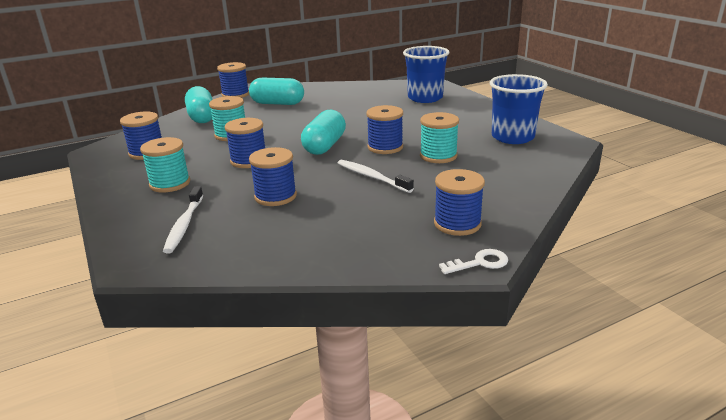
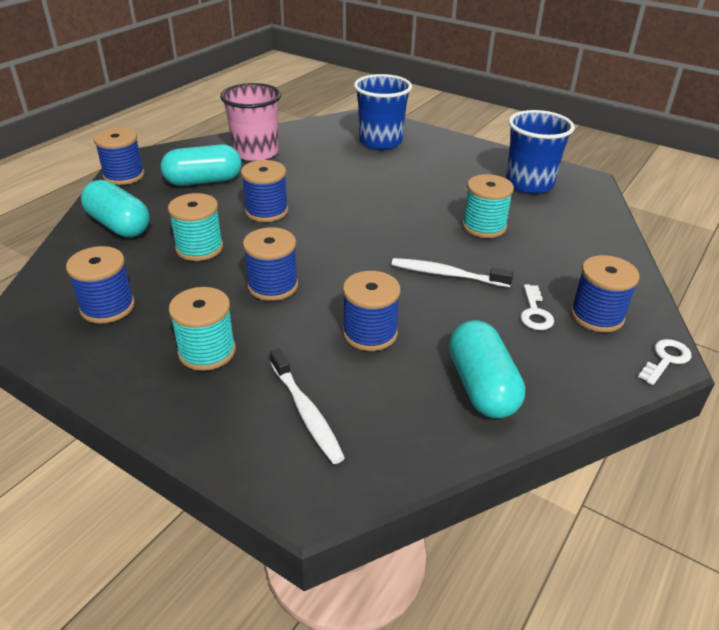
camera: 30 degrees left, 10 degrees up
(324, 146) = (342, 240): turquoise capsule -> turquoise capsule (481, 386)
(329, 93) = (255, 153): none -> pink cup
(385, 147) = (414, 226): blue spool -> blue spool (266, 211)
(409, 211) = (535, 312): none -> white key

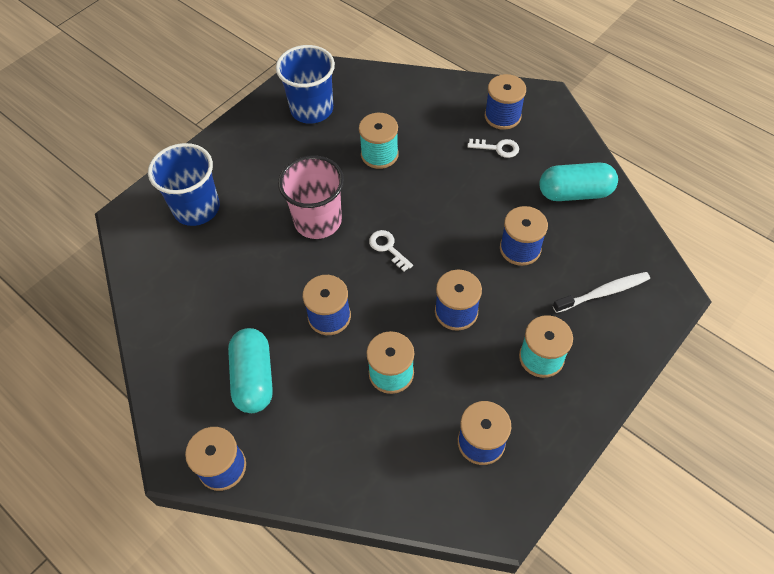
camera: 80 degrees left, 20 degrees up
(119, 225) = (338, 455): turquoise capsule -> none
(255, 153) = (194, 327): pink cup -> pink cup (318, 221)
(447, 274) = (448, 191): white toothbrush -> none
(665, 359) = (547, 96): white key -> white key (388, 248)

